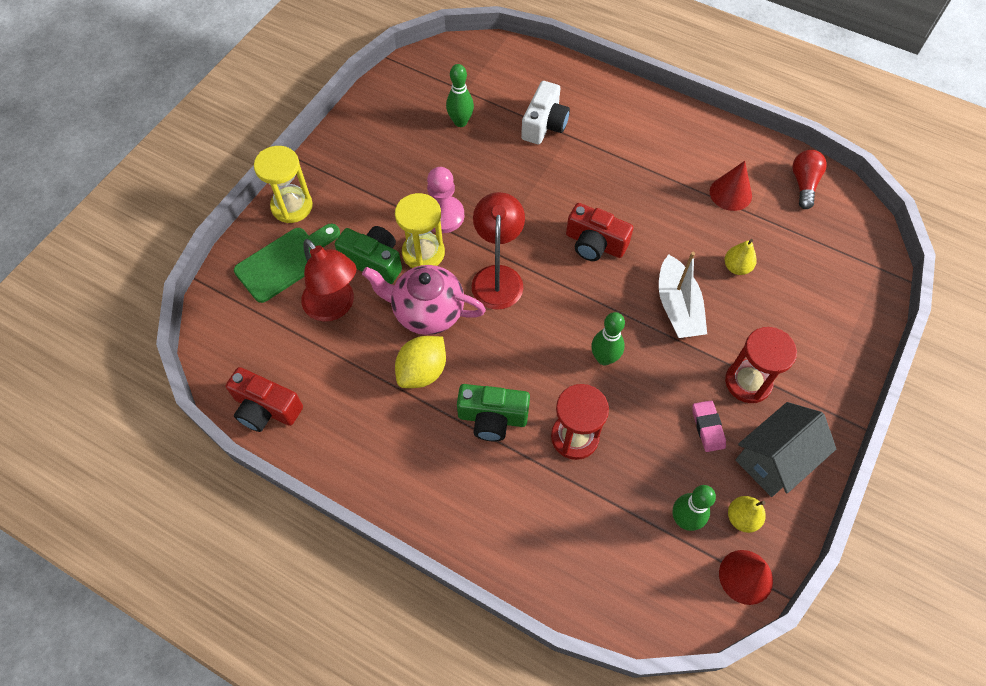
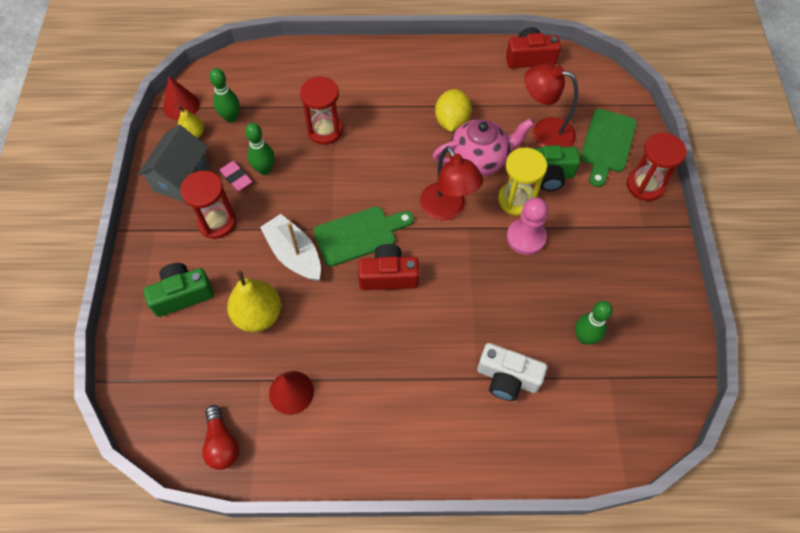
camera: 150 degrees right, 0 degrees up
(292, 206) = (645, 185): yellow hourglass -> red hourglass
(492, 418) = (386, 117): green camera -> green camera (182, 295)
(544, 124) = (507, 378): white camera -> white camera turned 60 degrees counterclockwise
(602, 295) = (359, 235): none -> green cutting board
(604, 358) = (332, 189): green bowling pin -> green bowling pin (265, 170)
(736, 267) = (258, 315): yellow pear -> yellow pear, size x1.76

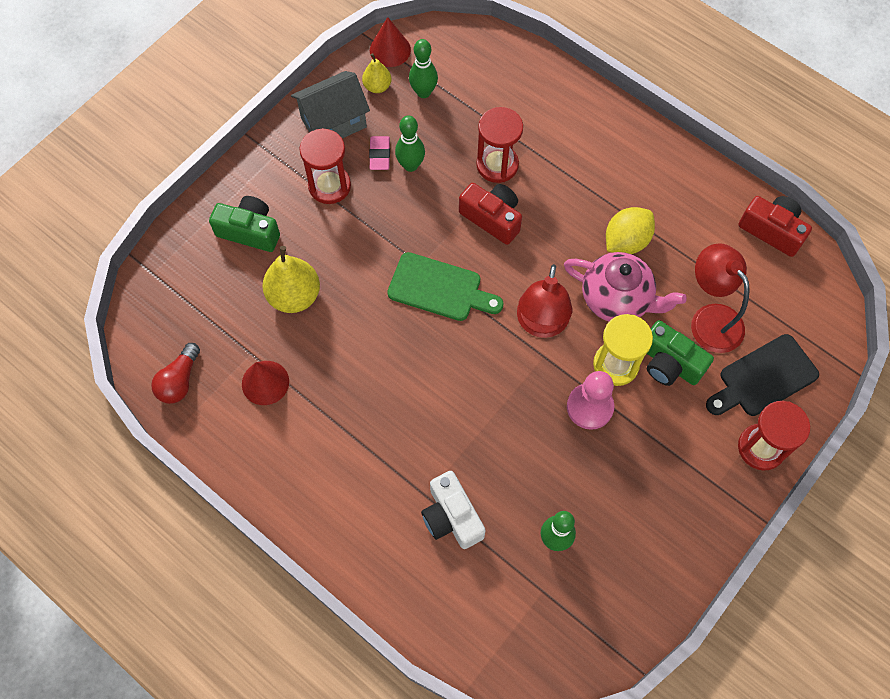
camera: 40 degrees right, 5 degrees up
(294, 254) = (368, 264): white boat -> none
(388, 276) = (432, 346): red camera -> red camera (492, 218)
(607, 144) = (764, 378): green cutting board -> black cutting board

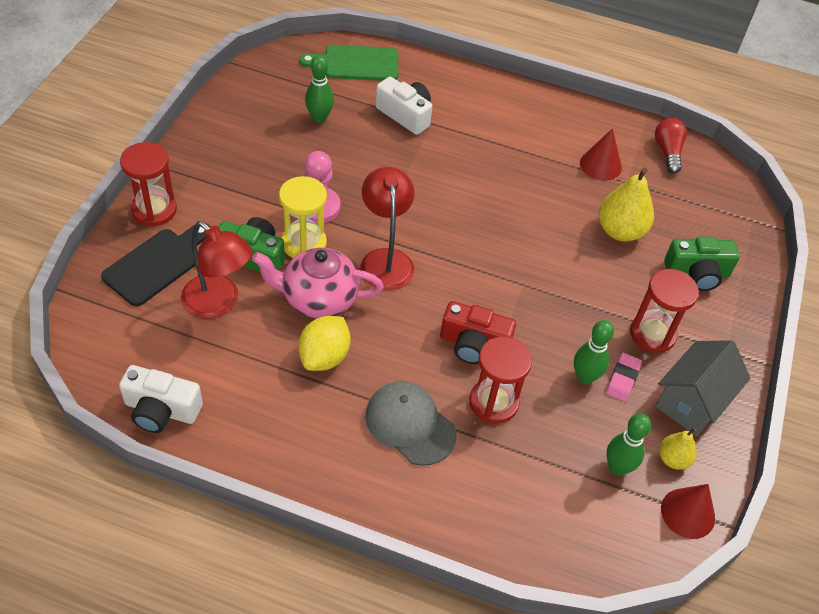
camera: 155 degrees right, 15 degrees down
(379, 155) = (623, 379): pink eraser -> pink eraser turned 45 degrees clockwise
(439, 288) = (494, 267): green cutting board -> green cutting board (356, 64)
(572, 166) = (410, 424): none -> grey cap
(772, 230) = (161, 410): red camera -> white camera

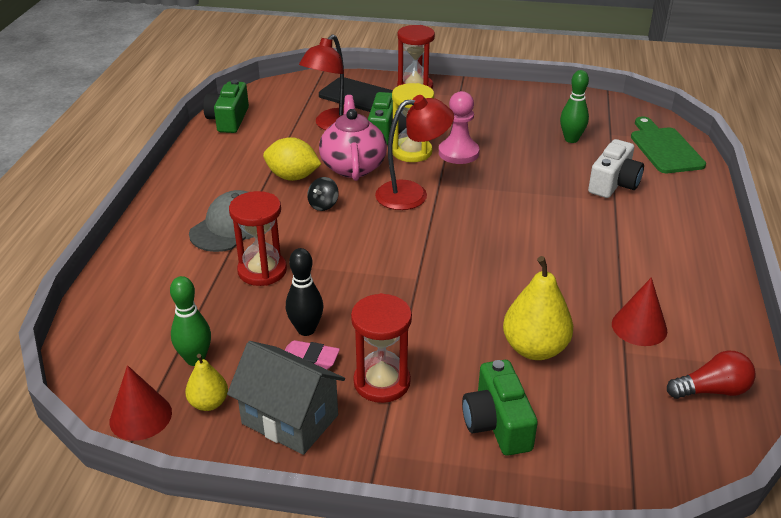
camera: 85 degrees right, 15 degrees down
(161, 410) = (228, 119): white camera -> green camera
(388, 336) = (323, 205): none -> black spinning top
(473, 344) = (328, 253): red camera -> none
(584, 377) = (306, 329): green bowling pin -> black bowling pin

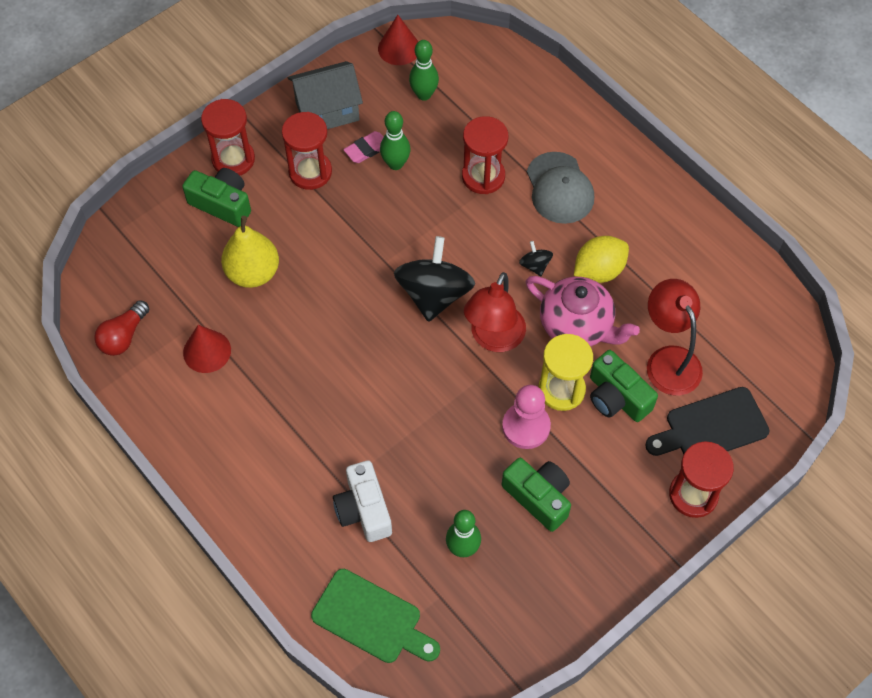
camera: 130 degrees right, 25 degrees up
(209, 403) = (378, 82): yellow pear -> none
(228, 119) = (752, 283): green camera -> green camera (538, 497)
(306, 329) = (395, 164): black bowling pin -> green bowling pin
(413, 237) = (434, 294): none -> black spinning top
(436, 454) = (233, 159): none -> red hourglass

